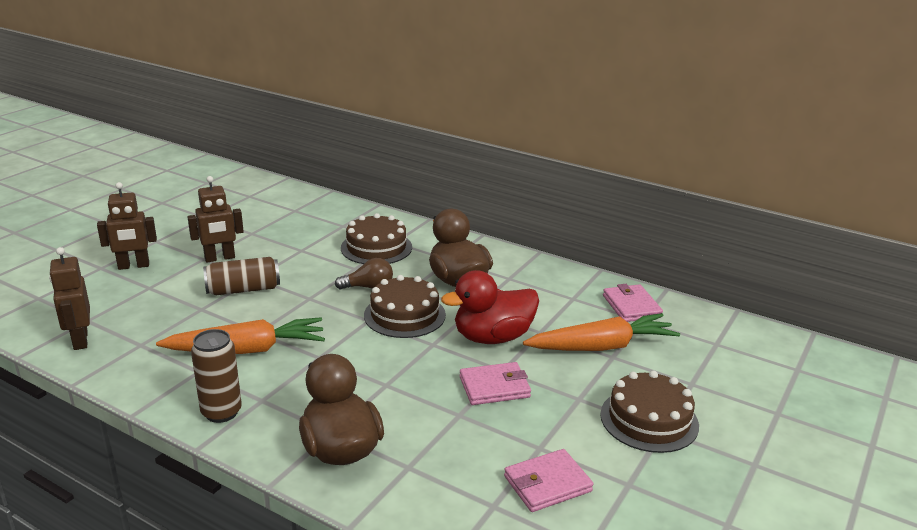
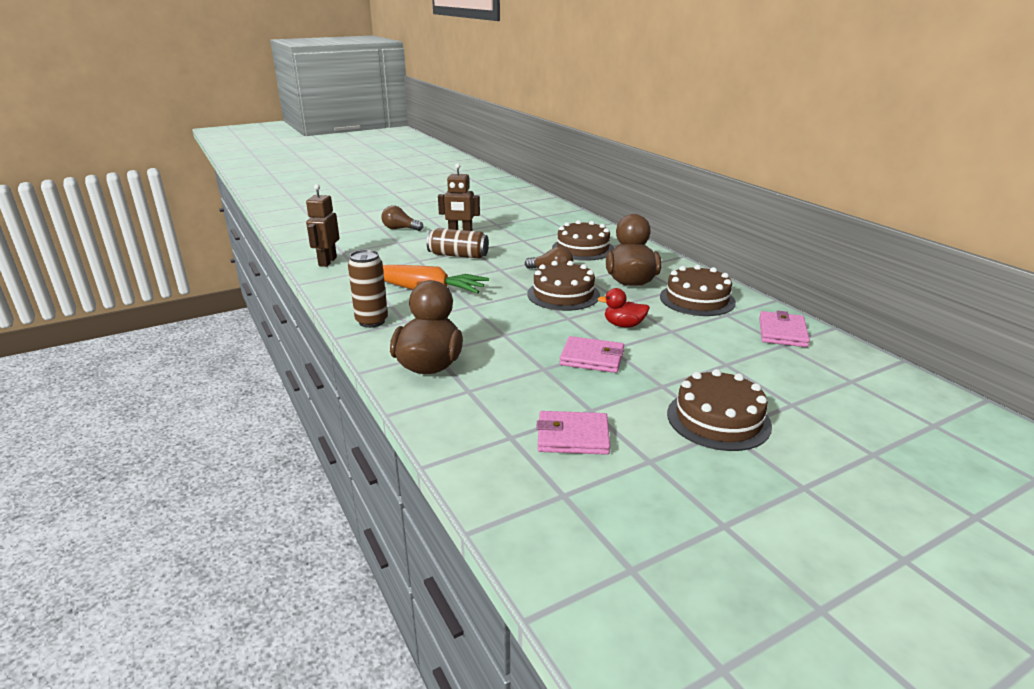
camera: 30 degrees right, 0 degrees up
(133, 266) = (400, 229): brown robot -> brown light bulb
(492, 337) = (623, 325): red duck -> red duck, size x0.54
(535, 287) = (697, 299): none -> brown cake
(601, 347) = (721, 354): orange carrot -> none

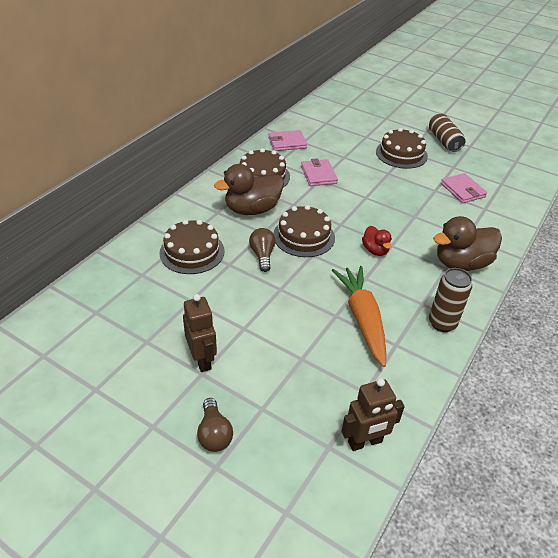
camera: 120 degrees left, 15 degrees up
(458, 255) = (267, 333): brown can -> brown can (444, 141)
(592, 358) = (384, 201): pink wallet -> pink wallet (318, 175)
(623, 325) = (329, 198): red duck -> red duck (375, 250)

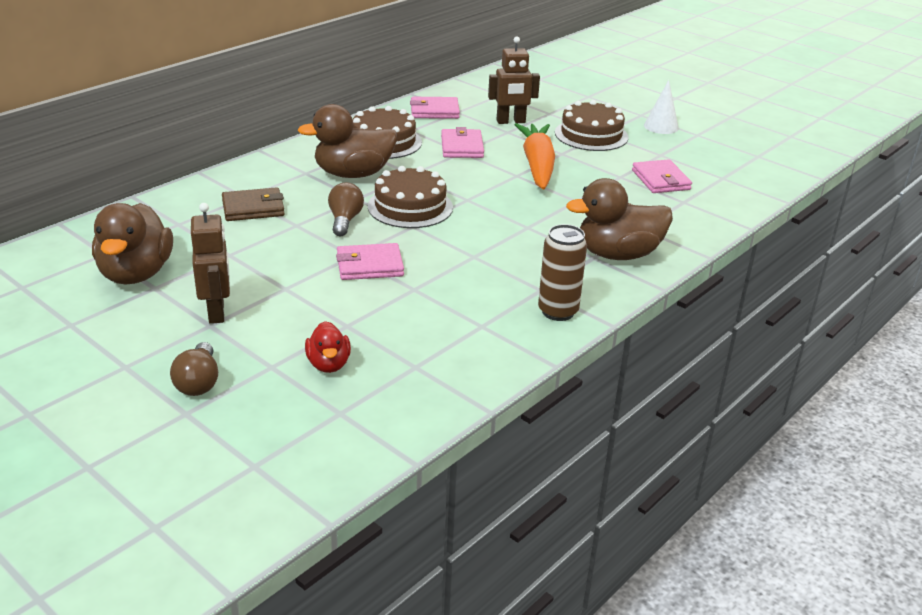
camera: 10 degrees right, 10 degrees down
(127, 329) = (136, 274): none -> brown duck
(192, 252) = (253, 208): brown cake -> brown wallet
(296, 297) = (369, 265): none -> pink wallet
(362, 319) = (449, 296): orange carrot -> orange carrot (537, 165)
(365, 442) = (390, 414): brown robot -> brown robot (511, 121)
(375, 250) = (502, 230): red duck -> red duck (328, 364)
(444, 141) = (661, 126): brown can -> white cone

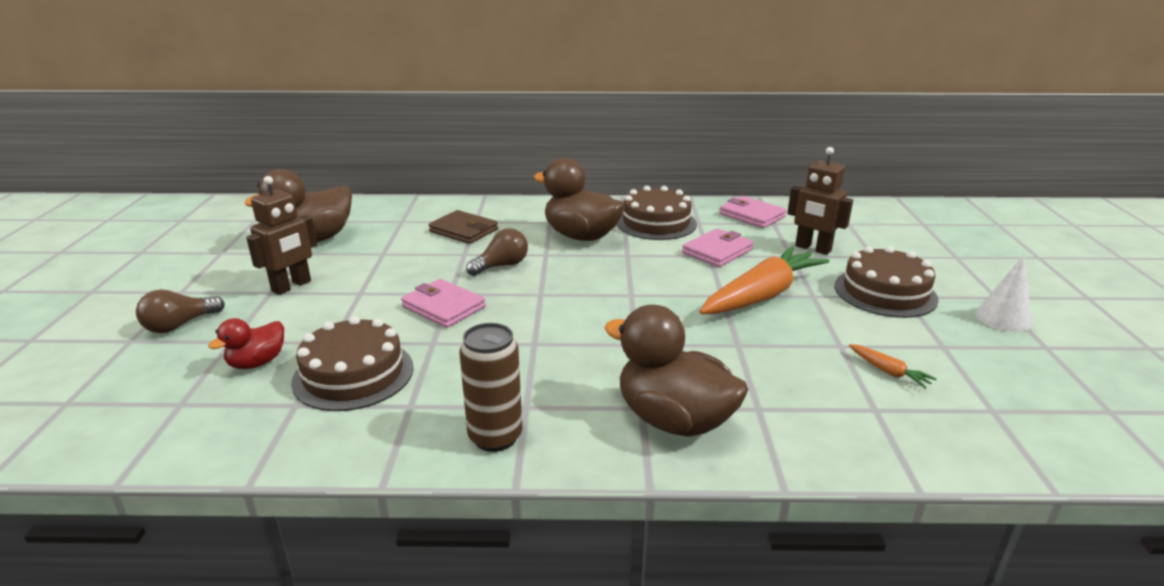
camera: 50 degrees right, 5 degrees down
(410, 207) = (570, 278): brown cake -> brown cake (353, 374)
(660, 180) = (888, 372): pink wallet -> orange carrot

